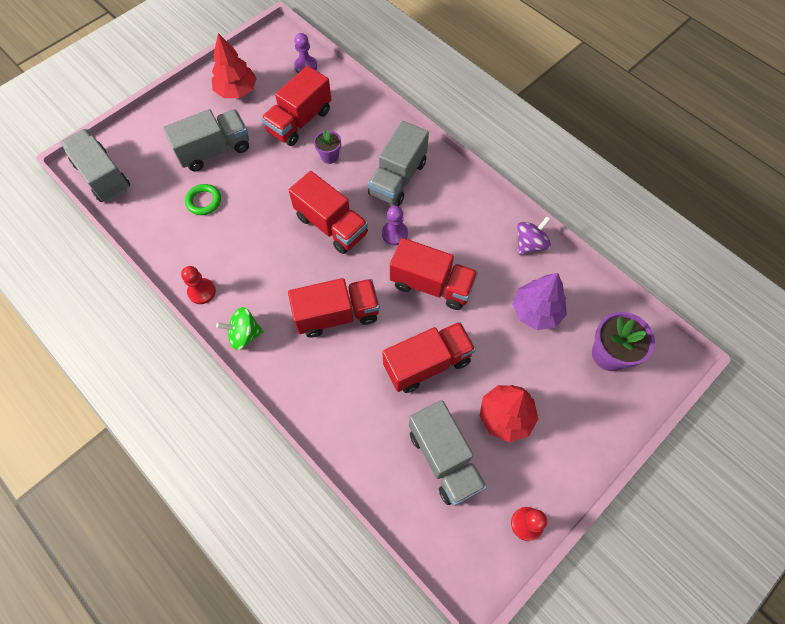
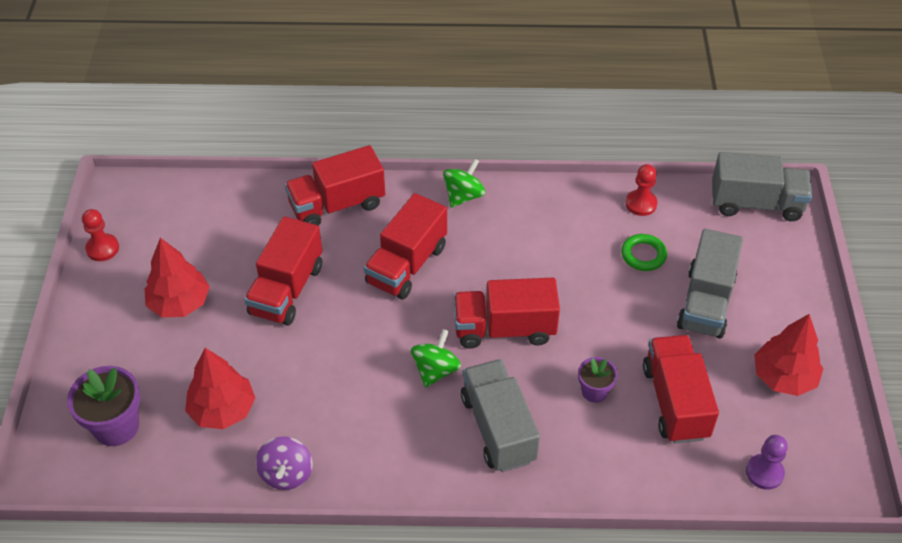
camera: 135 degrees right, 15 degrees down
(202, 292) = (539, 195): red pawn -> red pawn (641, 204)
(394, 234) = (435, 370): purple pawn -> green spinning top
(431, 285) = (349, 353): red truck -> red truck (337, 205)
(444, 459) = (207, 240): grey truck -> none
(536, 311) = (222, 410): purple tree -> red tree

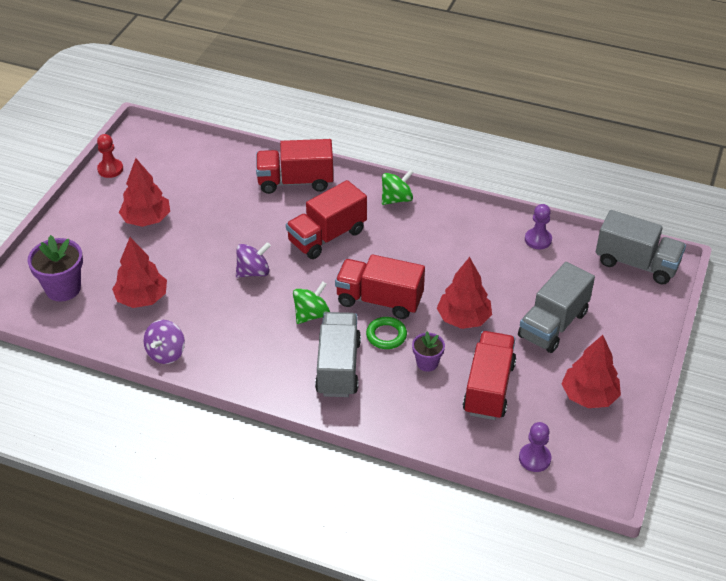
camera: 20 degrees right, 5 degrees down
(287, 290) = (228, 230): red truck -> none
(342, 335) = (253, 272): none -> purple spinning top
(607, 324) = (463, 318): none -> red tree
(641, 204) = (538, 240): red pawn -> purple pawn
(643, 255) = (519, 277): green ring -> green ring (386, 335)

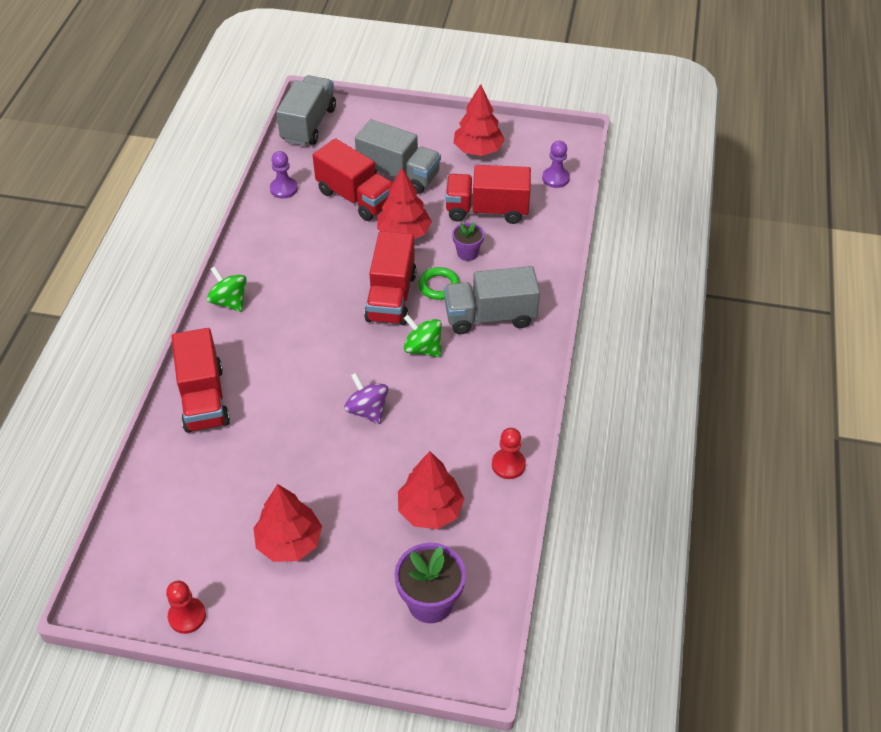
camera: 100 degrees left, 5 degrees up
(166, 353) = (508, 465): purple spinning top -> red pawn
(327, 236) = (299, 353): red truck -> red truck (355, 197)

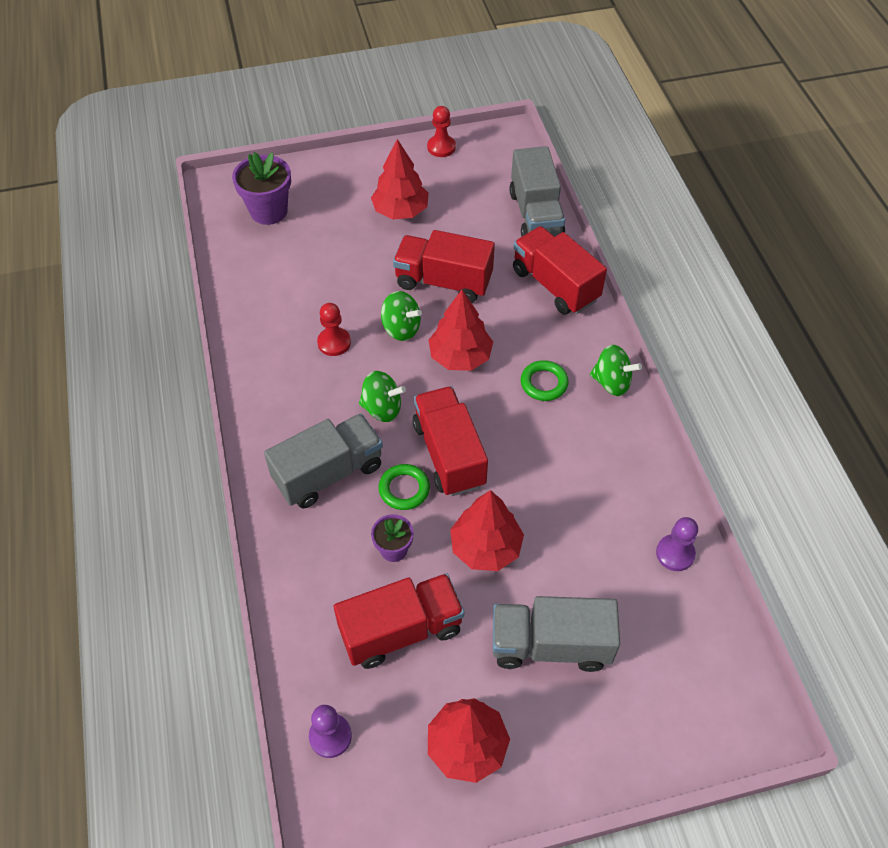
camera: 155 degrees right, 5 degrees up
(281, 320) = (544, 383): none -> green ring
(308, 124) = (734, 686): grey truck -> grey truck (535, 214)
(355, 197) = (579, 578): red truck -> red truck (443, 282)
(367, 410) = (401, 328): purple spinning top -> green spinning top
(430, 510) = (300, 270): red tree -> red tree (460, 356)
(508, 465) = (246, 328): red pawn -> red pawn (334, 343)

